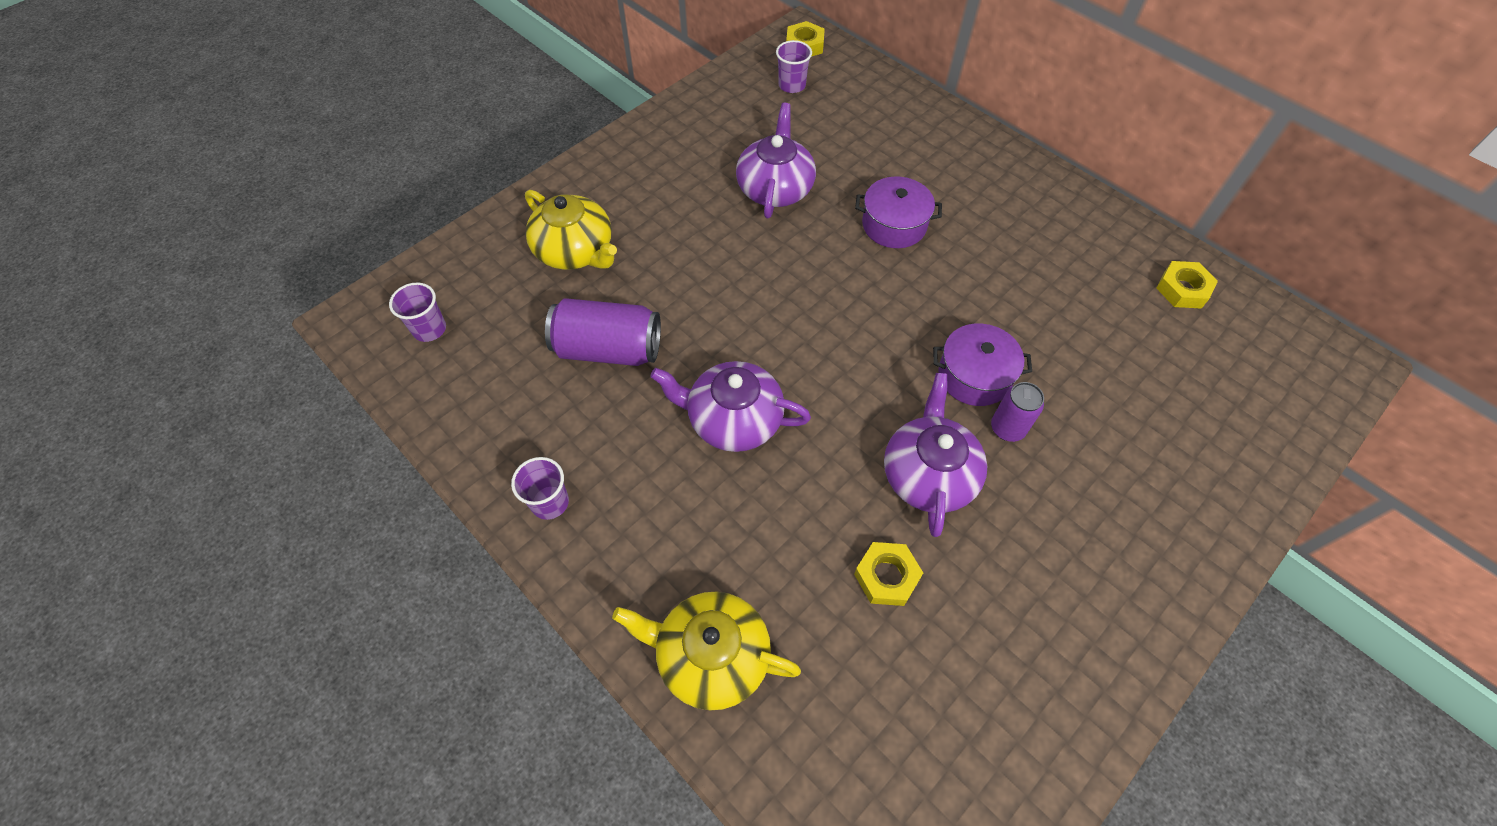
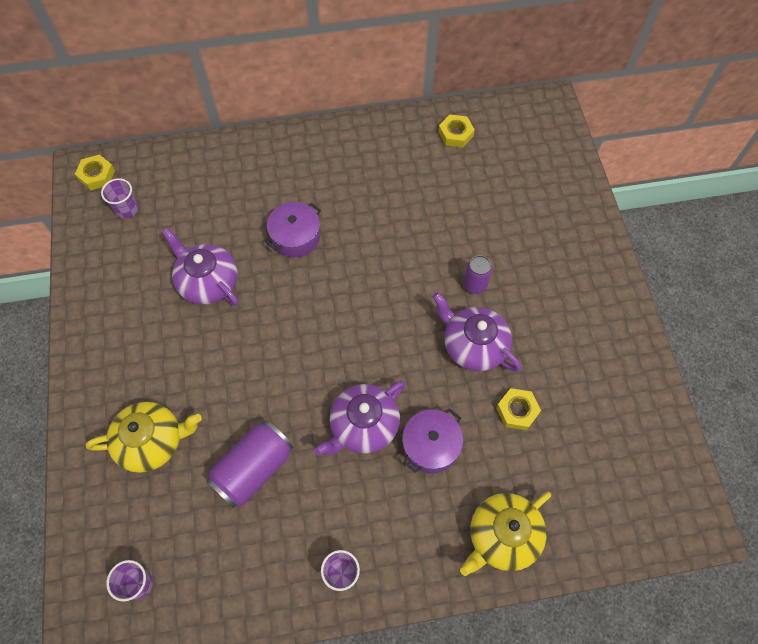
camera: 55 degrees left, 5 degrees up
(974, 376) = (431, 276): purple pot -> purple pot (431, 446)

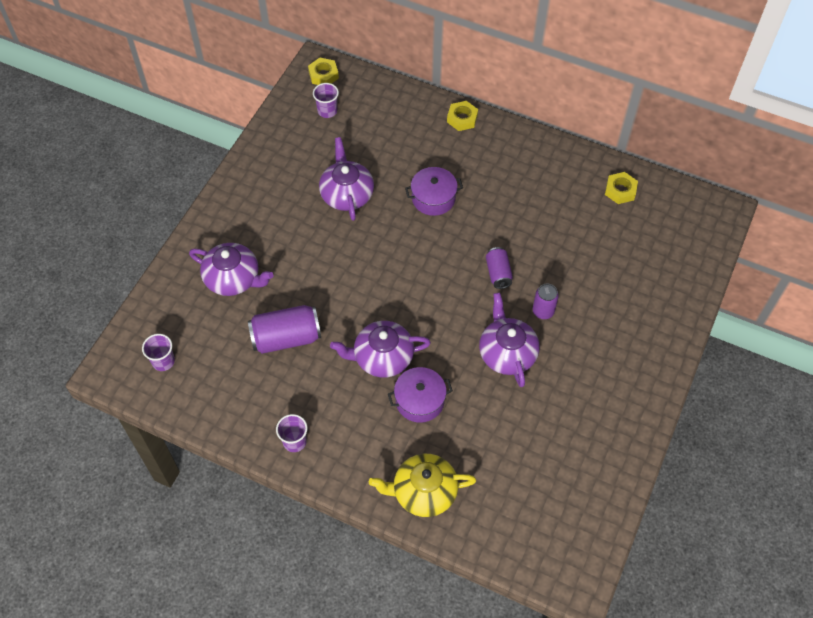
camera: 35 degrees right, 5 degrees down
(152, 441) = (233, 278): yellow teapot -> purple teapot
(408, 273) = (498, 273): none -> purple can
(517, 411) = (503, 418): yellow nut -> yellow nut (462, 119)

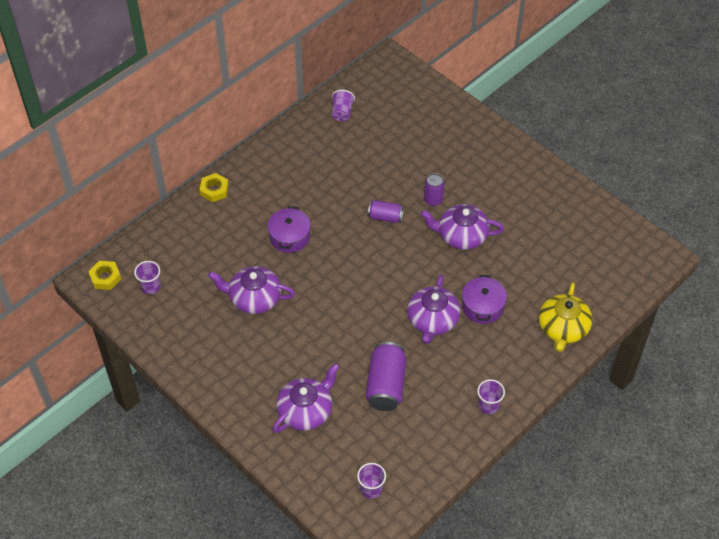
camera: 70 degrees left, 5 degrees down
(620, 190) = (342, 112): yellow nut -> purple cup

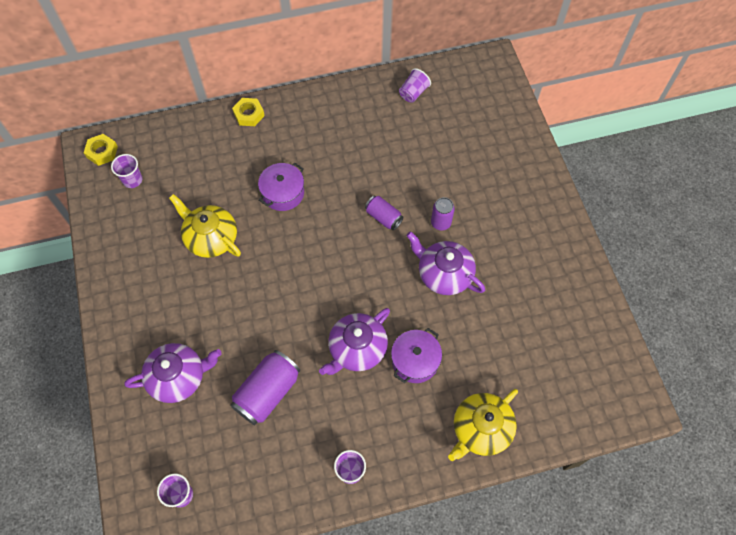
camera: 30 degrees right, 10 degrees up
(254, 298) = (210, 237): purple teapot -> yellow teapot

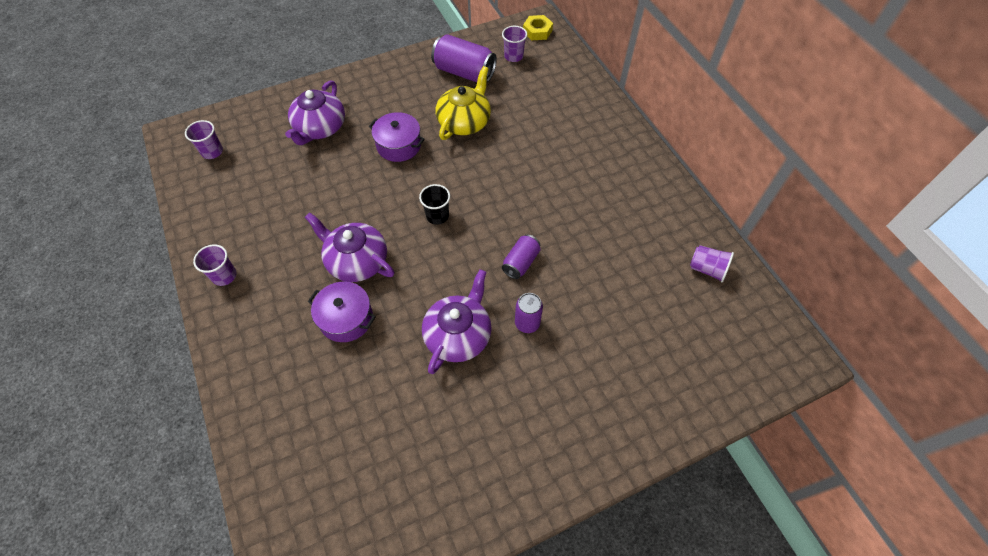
camera: 80 degrees right, 5 degrees down
(178, 377) = (320, 128): purple teapot -> purple teapot turned 45 degrees clockwise
(249, 114) = (616, 123): yellow nut -> none
(268, 392) = (306, 195): purple can -> purple can (464, 72)
(283, 193) = (529, 167): purple pot -> purple pot (399, 145)
(320, 275) = (437, 216): none -> black cup
(480, 429) = (265, 398): yellow teapot -> none

